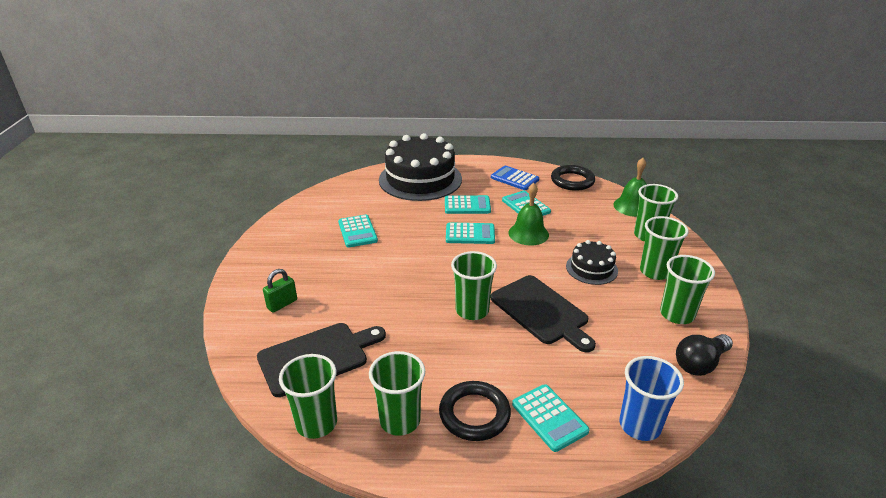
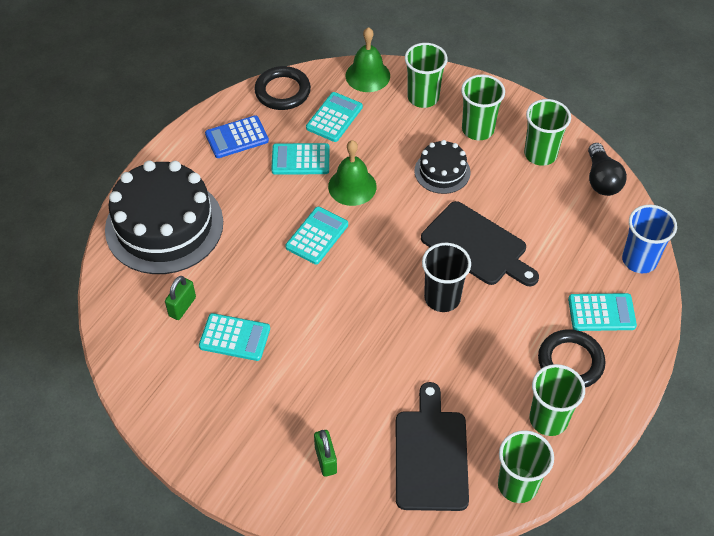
camera: 60 degrees left, 20 degrees up
(365, 205) = (182, 306): none -> green padlock
(467, 205) = (259, 210): turquoise calculator -> turquoise calculator (334, 117)
(472, 310) = (442, 298): green cup -> black cup
(541, 311) = (477, 245): black cutting board -> black cutting board turned 45 degrees clockwise

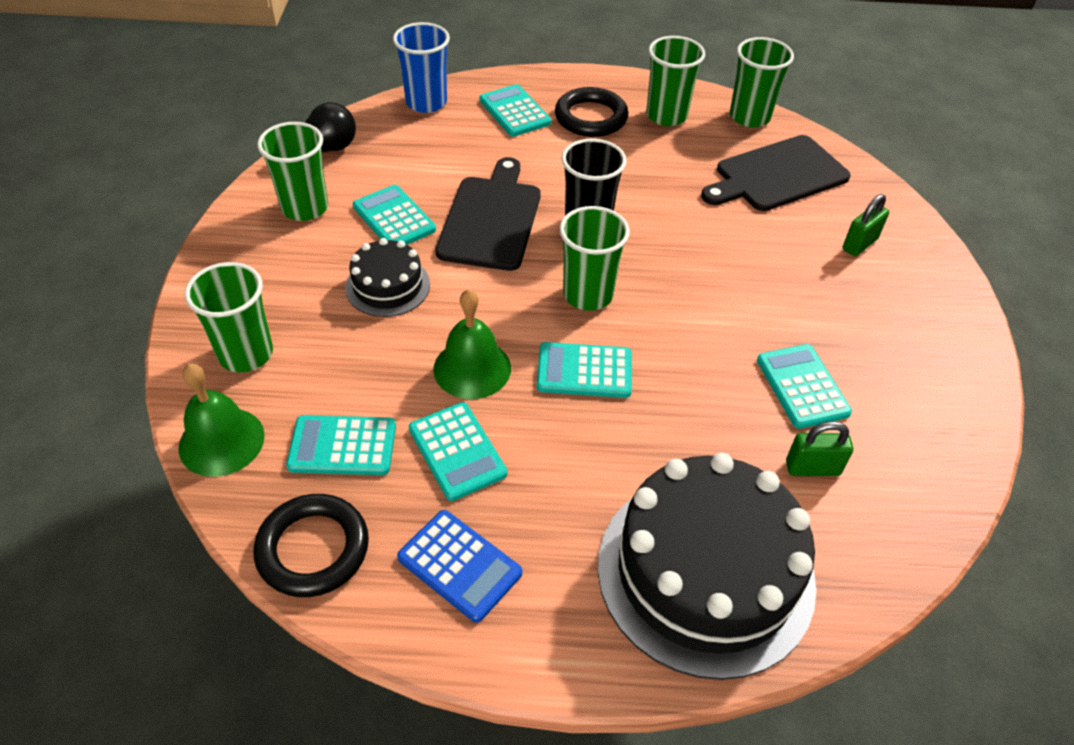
camera: 120 degrees left, 5 degrees down
(478, 129) = (287, 276): green cup -> green cup (588, 294)
(505, 195) = (394, 218): none -> turquoise calculator

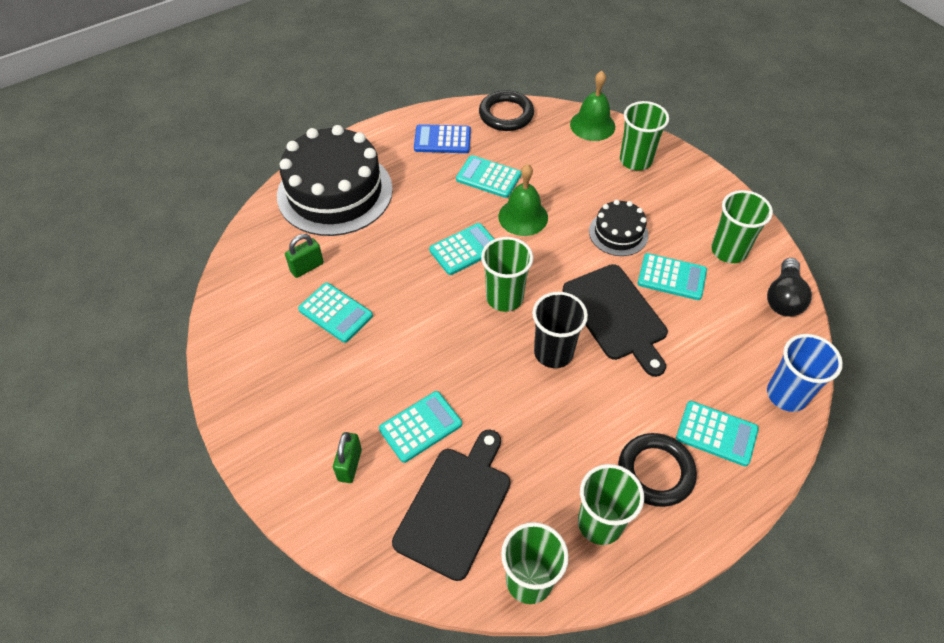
camera: 145 degrees right, 5 degrees up
(342, 446) = (540, 151): turquoise calculator -> turquoise calculator (420, 427)

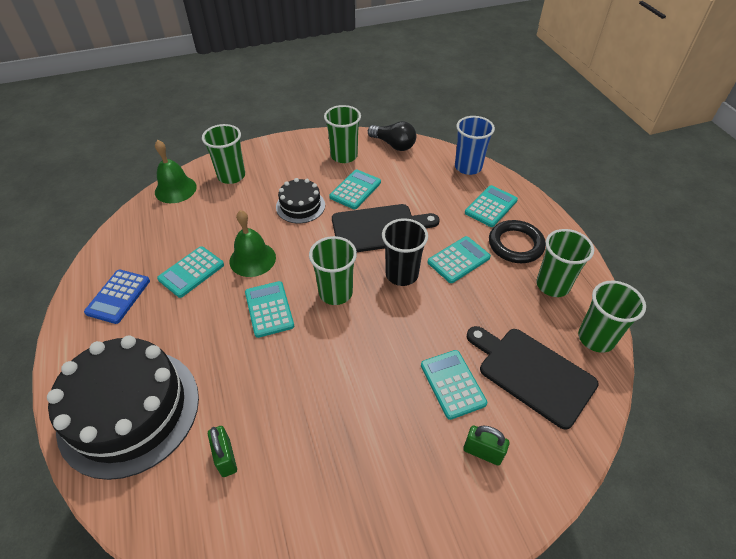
camera: 75 degrees left, 5 degrees down
(335, 313) = (300, 437): turquoise calculator -> turquoise calculator (458, 260)
(506, 114) = (120, 241): black ring -> none

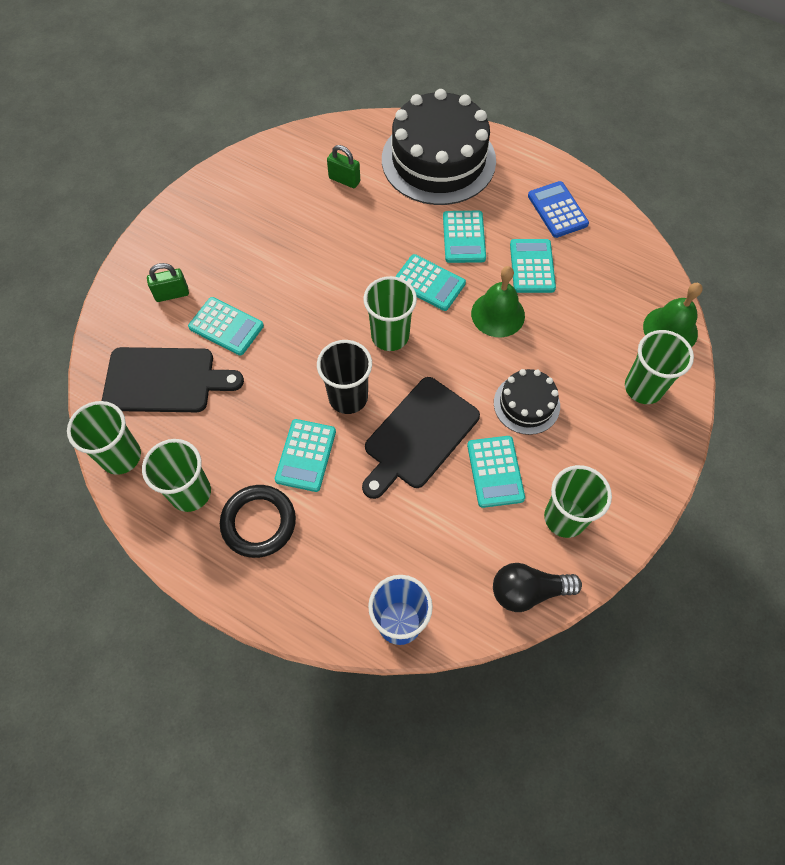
camera: 140 degrees right, 15 degrees up
(491, 206) = (322, 565): turquoise calculator -> turquoise calculator (464, 237)

